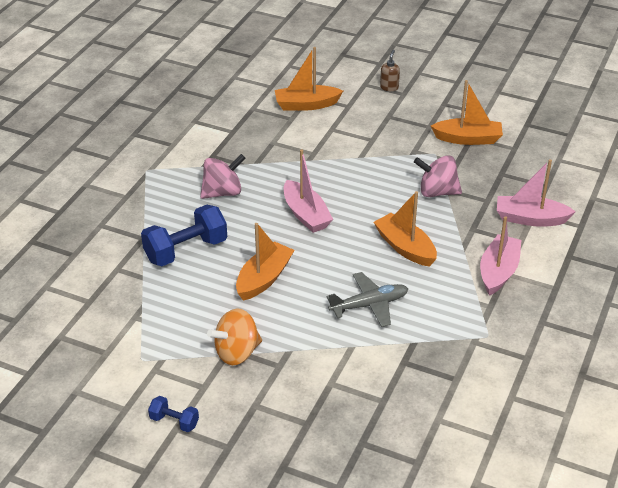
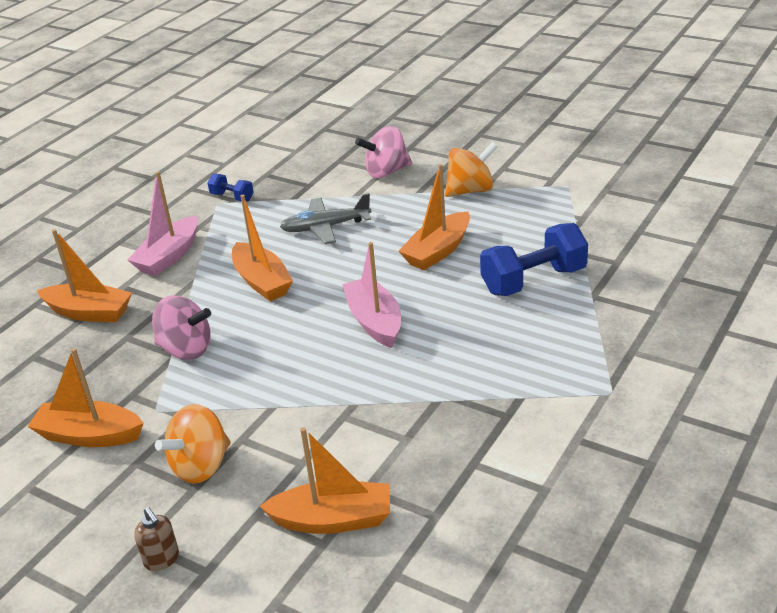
camera: 170 degrees left, 5 degrees down
(174, 421) = (527, 147): blue dumbbell -> blue dumbbell (232, 197)
(222, 192) = (488, 354): pink spinning top -> pink spinning top (386, 172)
(389, 87) = (162, 559): brown soap dispenser -> brown soap dispenser turned 60 degrees counterclockwise
(390, 125) = (201, 466): none -> orange spinning top
(530, 219) = (89, 312): pink boat -> orange boat

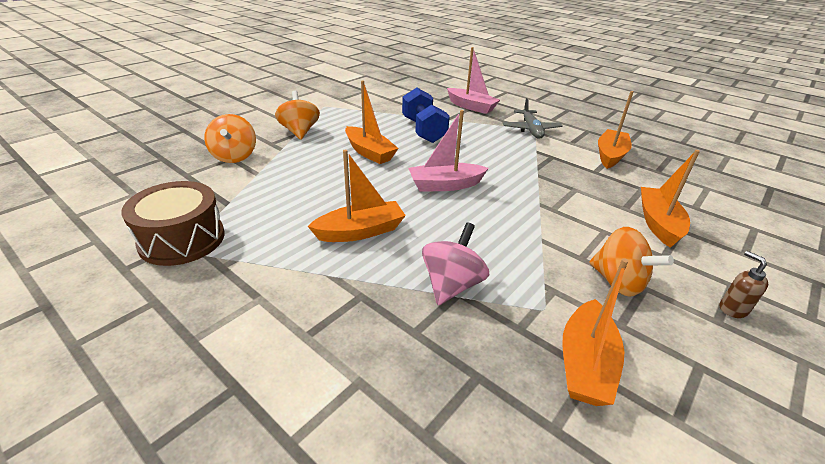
camera: 85 degrees left, 0 degrees up
(89, 312) = (347, 370): orange boat -> orange boat (610, 155)
(162, 559) = (732, 309): brown soap dispenser -> brown soap dispenser turned 90 degrees counterclockwise
(169, 256) = (267, 292): pink boat -> pink boat (471, 107)
(232, 197) = (182, 239): blue dumbbell -> brown drum
(325, 227) = (296, 192): grey plane -> grey plane (531, 129)
(386, 172) = (234, 156): pink spinning top -> orange spinning top

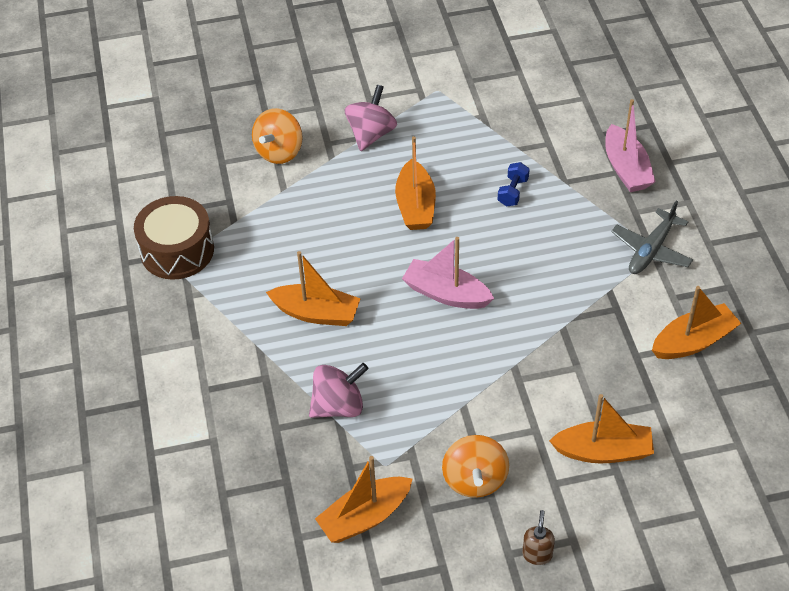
camera: 40 degrees right, 15 degrees up
(299, 132) = (371, 134): orange spinning top -> pink spinning top
(423, 130) = (513, 192): blue dumbbell -> blue dumbbell, size x0.51
(658, 223) = (603, 451): orange boat -> orange boat turned 45 degrees clockwise

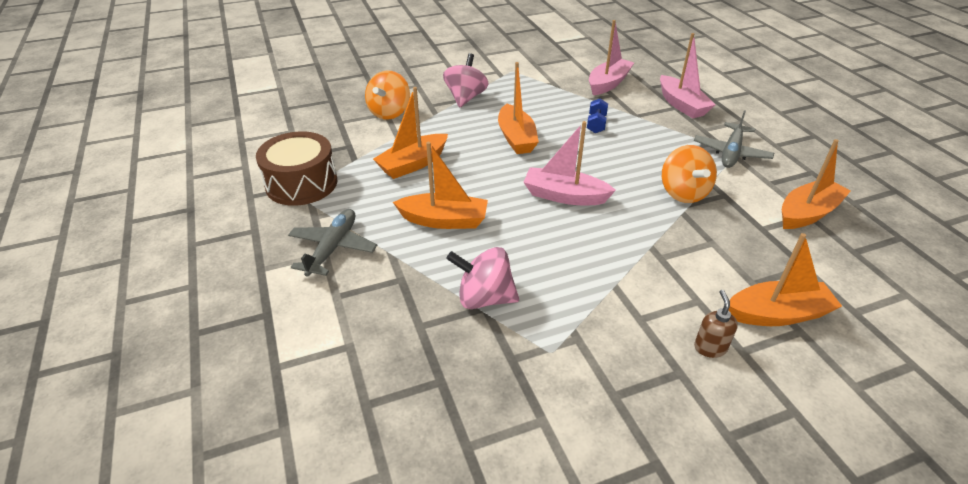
camera: 10 degrees left, 10 degrees down
(205, 336) = (333, 248): none -> grey plane
(338, 406) = (484, 298): pink spinning top -> pink spinning top turned 135 degrees counterclockwise
(364, 517) = (543, 412): orange boat -> orange boat (413, 164)
(475, 479) = (655, 356): orange spinning top -> orange spinning top (683, 193)
(537, 554) = (762, 433): brown soap dispenser -> brown soap dispenser (710, 348)
(550, 123) = (608, 83): none -> pink boat

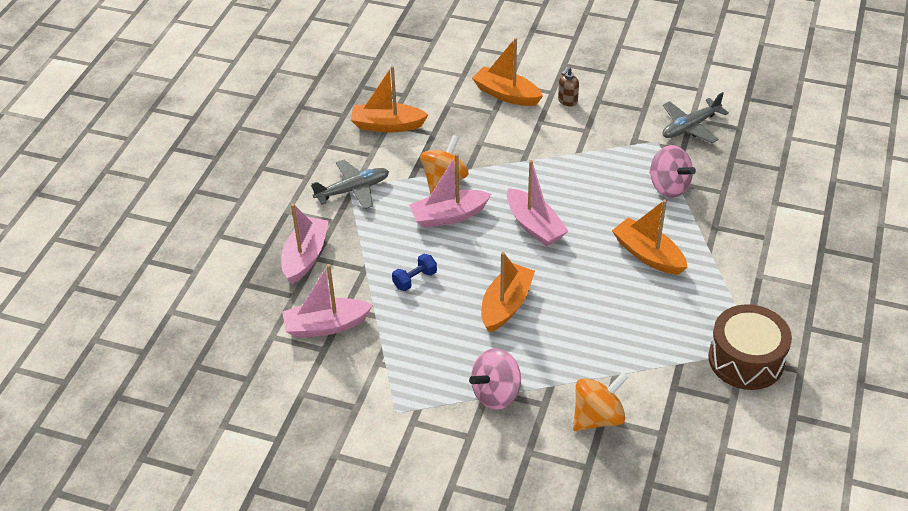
camera: 140 degrees left, 5 degrees up
(333, 248) = (751, 276): grey plane -> grey plane (690, 127)
(413, 164) = (628, 327): orange boat -> none
(637, 170) = (448, 216): none -> pink boat

